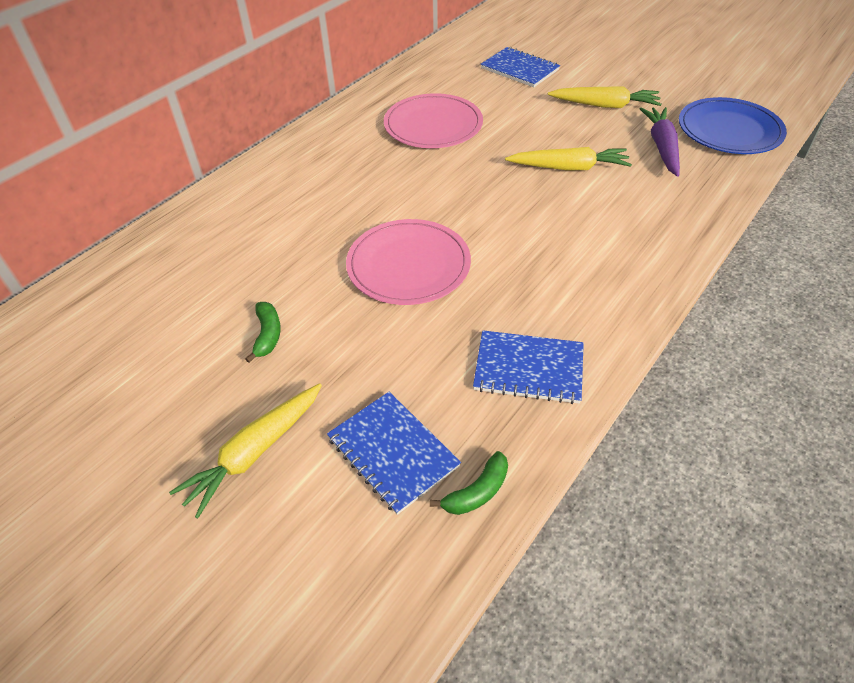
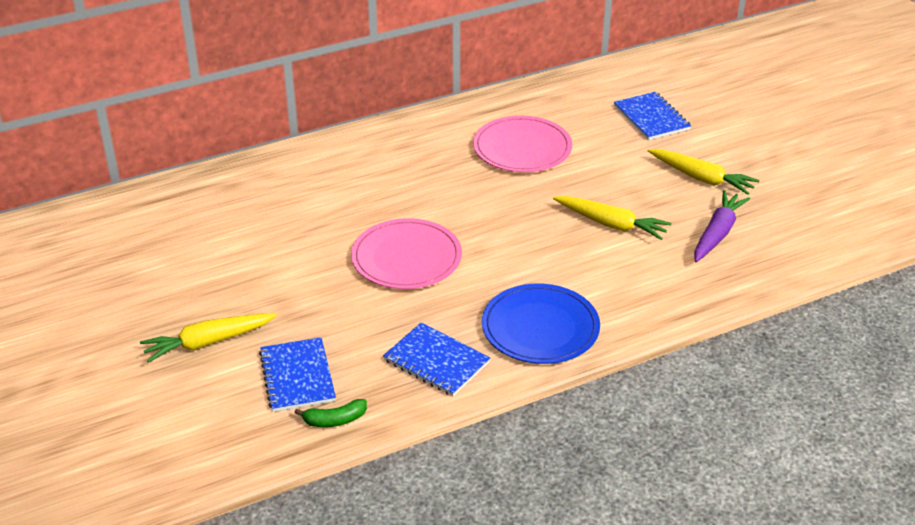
camera: 25 degrees right, 10 degrees down
(268, 335) = (266, 271): green banana -> none
(729, 130) = (802, 239): blue plate -> blue plate (540, 328)

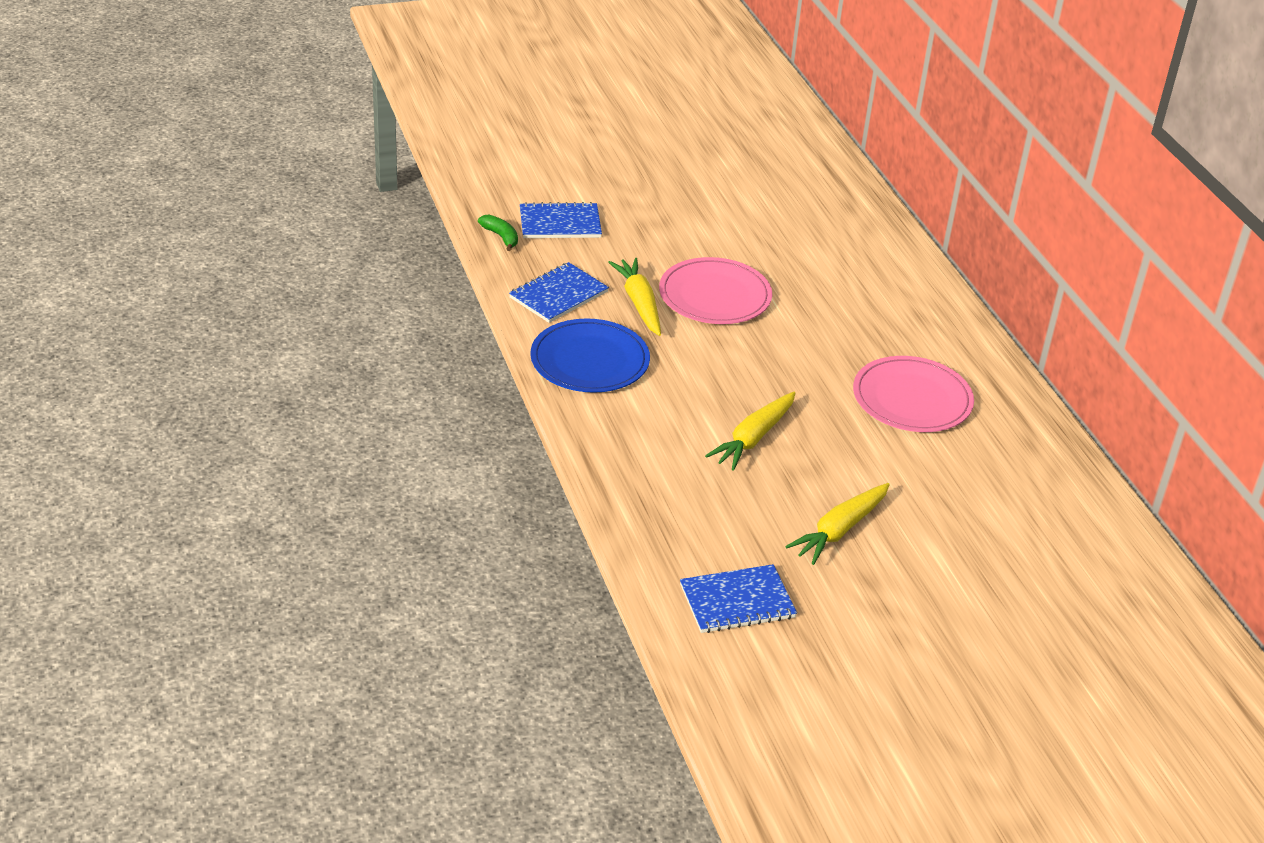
camera: 95 degrees right, 0 degrees up
(208, 342) = (615, 184): yellow carrot -> yellow carrot (639, 303)
(335, 420) = (501, 237): green banana -> green banana turned 150 degrees clockwise
(651, 118) = (982, 518): blue notebook -> blue notebook (737, 601)
(717, 233) = (724, 516): purple carrot -> none

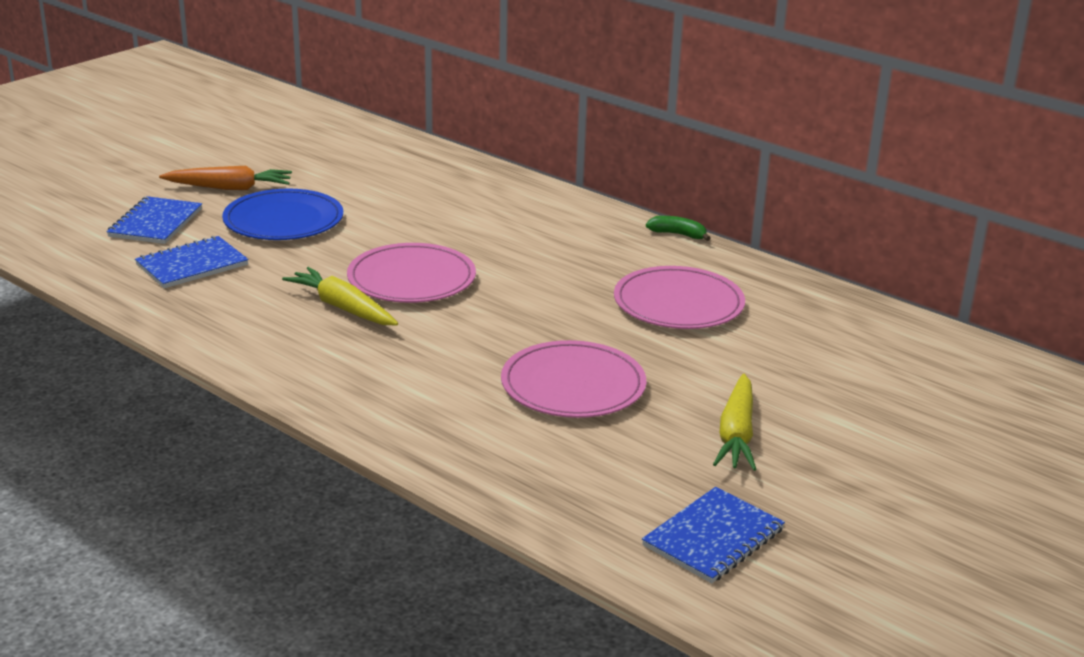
camera: 30 degrees left, 10 degrees down
(501, 237) = (137, 294): green banana -> green banana (678, 234)
(558, 295) = (250, 326): blue notebook -> blue notebook (156, 223)
(589, 360) = (340, 373): blue plate -> blue plate (283, 220)
(646, 156) = (230, 188): none -> orange carrot
(753, 438) = (573, 385): yellow carrot -> pink plate

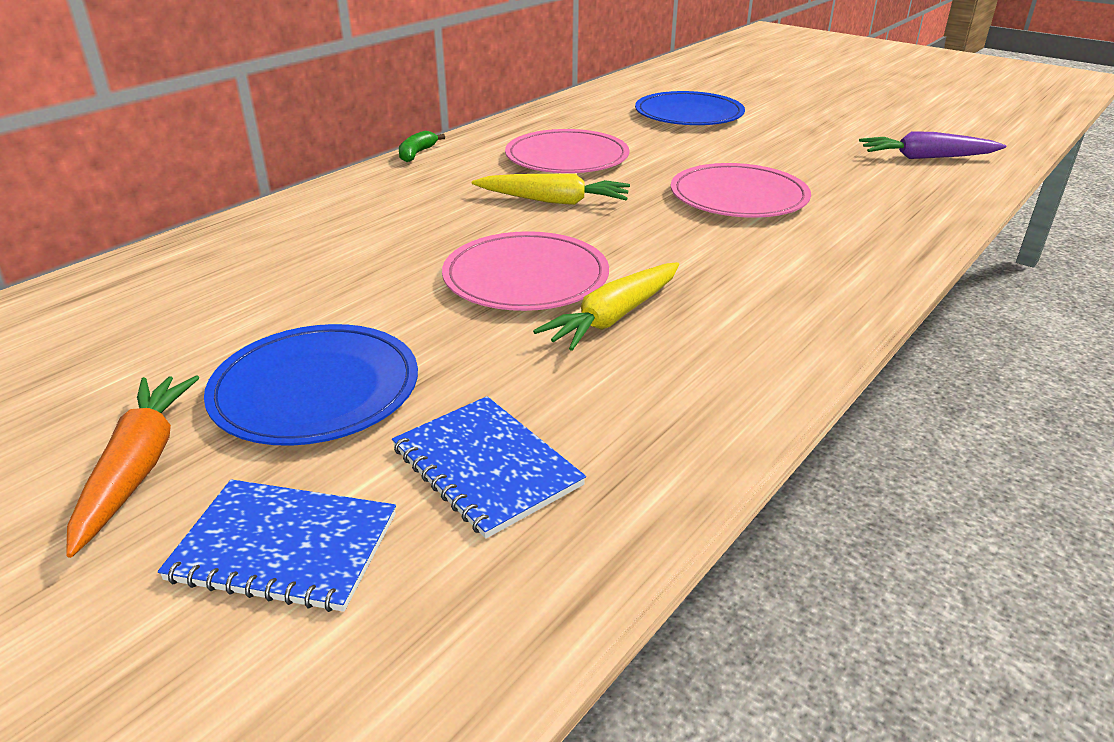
camera: 90 degrees left, 5 degrees up
(713, 537) = (926, 158): blue notebook -> purple carrot
(736, 434) = (781, 147): yellow carrot -> yellow carrot (554, 201)
(853, 386) = (689, 114): none -> blue plate

